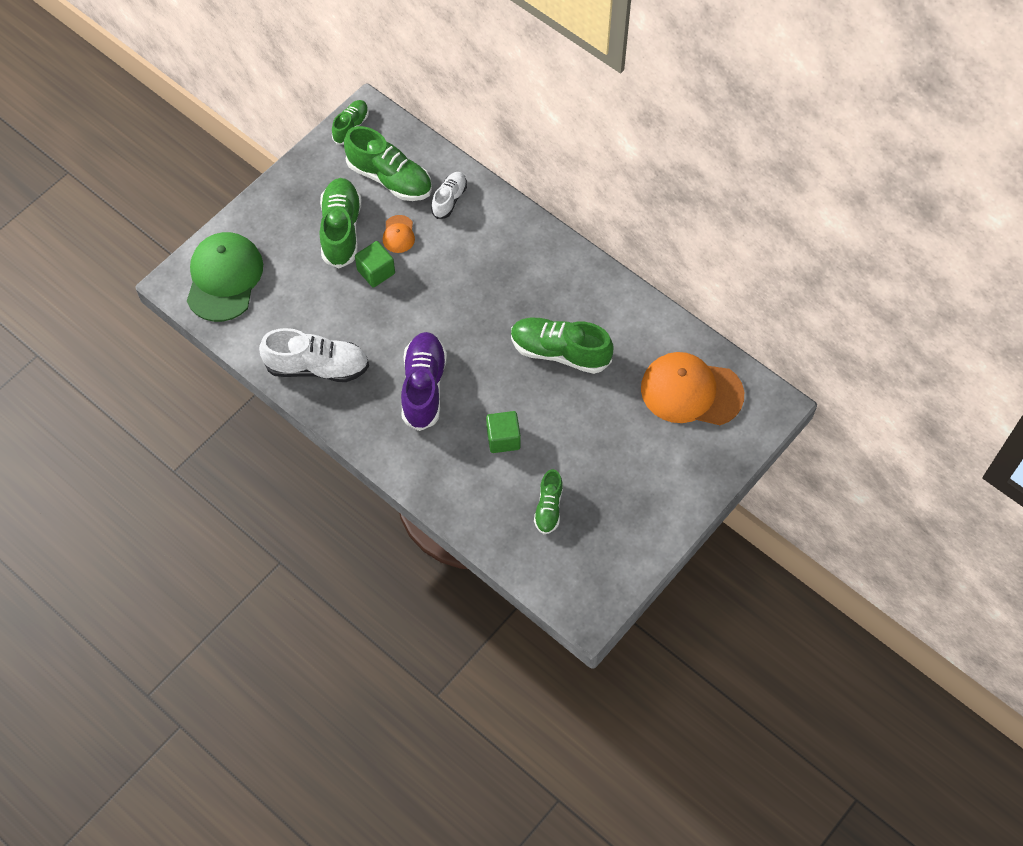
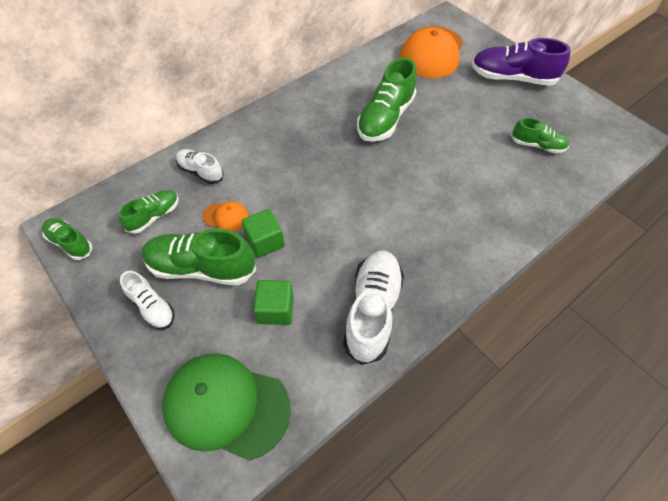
camera: 80 degrees left, 5 degrees down
(299, 205) = (152, 307): none -> white shoe
(390, 178) = (154, 216): green shoe -> green shoe, size x0.57
(423, 387) = (409, 218): purple shoe -> purple shoe (512, 78)
(503, 438) = (469, 166): green cube -> green cube (276, 310)

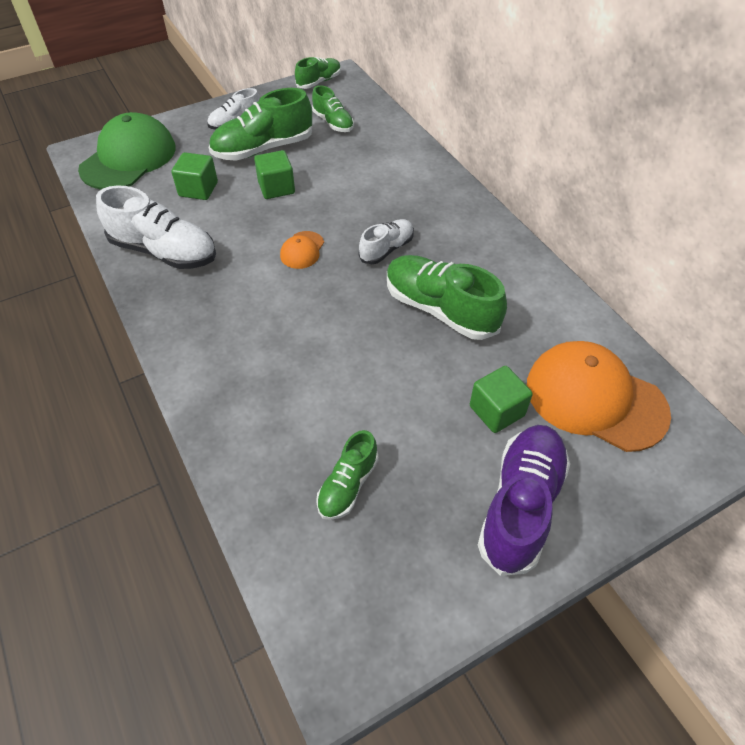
camera: 100 degrees right, 5 degrees down
(201, 172) = (382, 150): white shoe -> white shoe (386, 249)
(202, 268) = (263, 149): green shoe -> green shoe turned 135 degrees counterclockwise
(226, 217) = (317, 164): orange cap -> orange cap (302, 250)
(457, 89) = (496, 411): none -> green cube

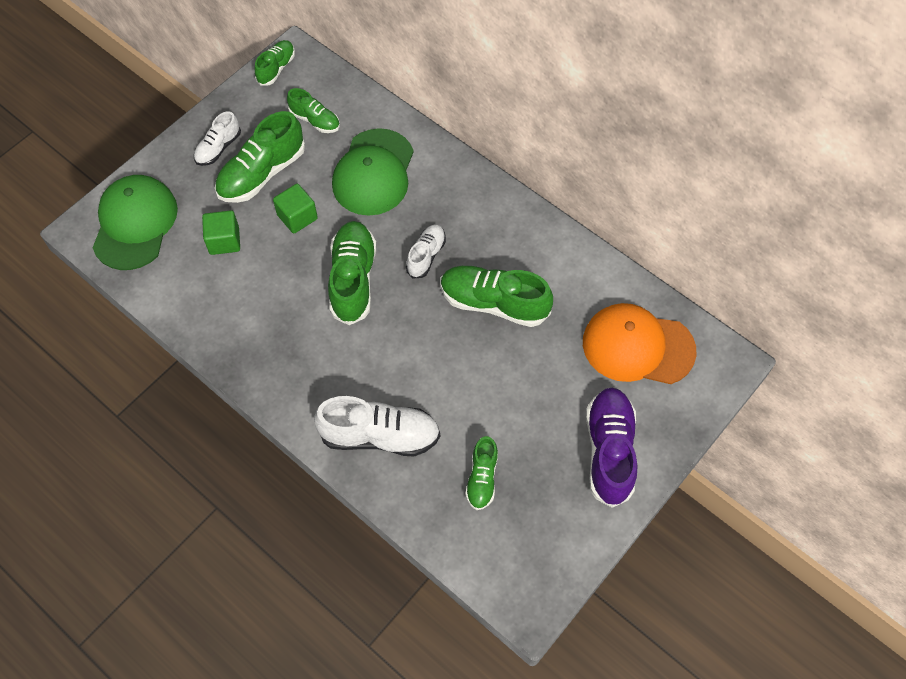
camera: 20 degrees left, 10 degrees up
(164, 251) = (230, 319): white shoe -> white shoe (380, 436)
(302, 250) = (353, 279): orange cap -> green shoe
(367, 172) = (373, 172): none -> green cap
(496, 411) = (568, 381): green cube -> none

